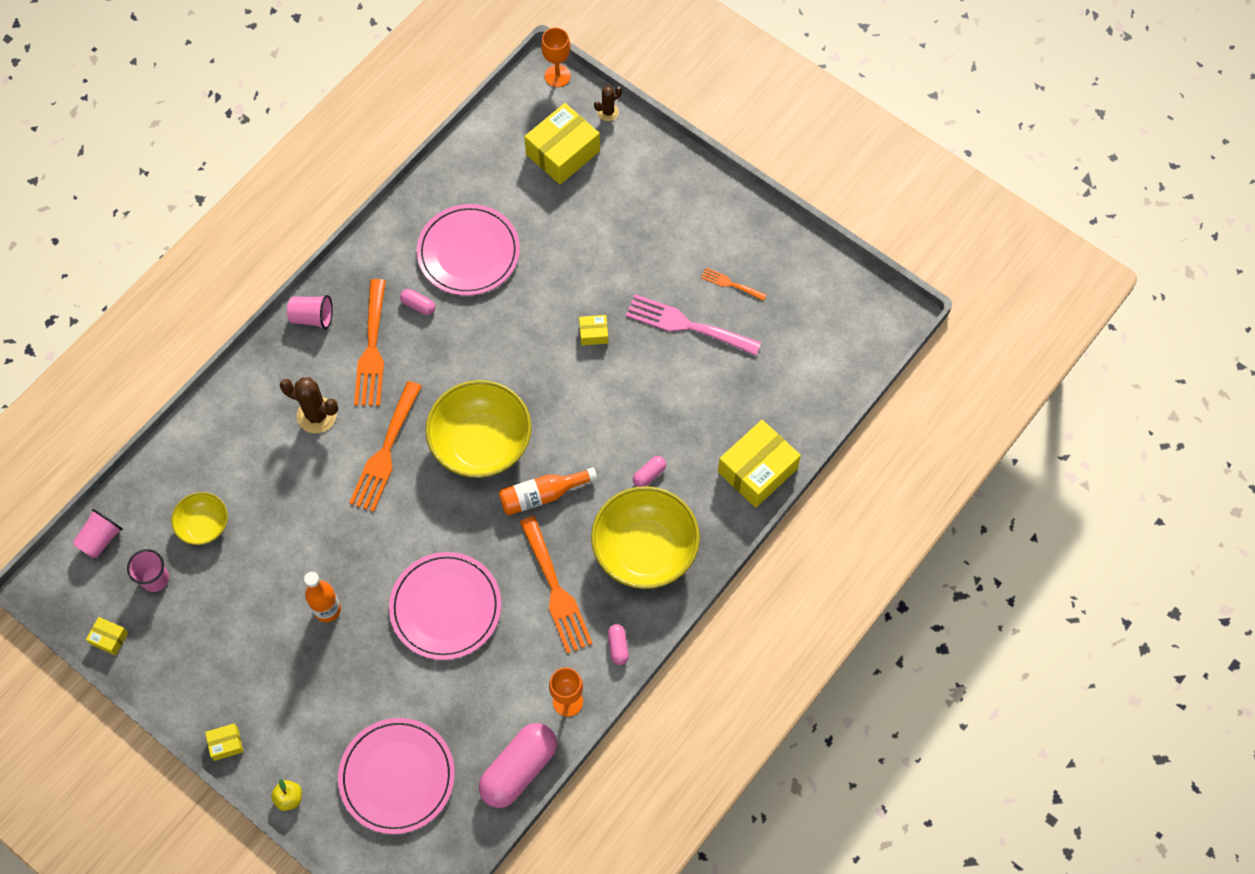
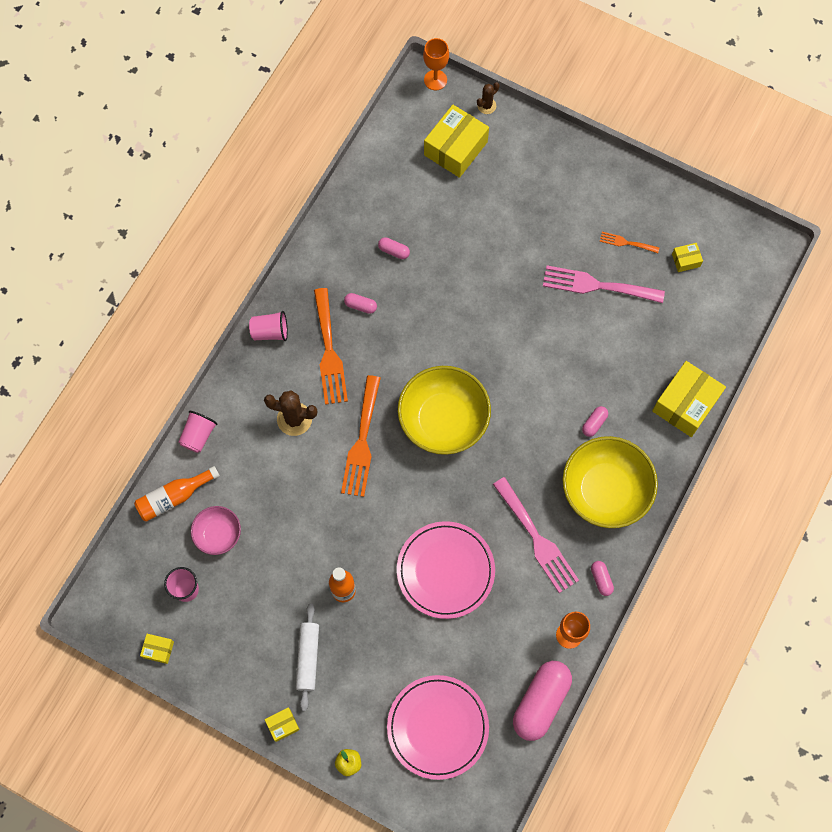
camera: 10 degrees left, 5 degrees up
(100, 539) = (130, 562): pink cup -> pink cup (198, 435)
(204, 525) = (218, 534): yellow bowl -> pink bowl
(271, 676) = (308, 658): none -> white rolling pin
(468, 252) = (394, 251): pink plate -> pink capsule
(542, 495) = (506, 457): orange bottle -> orange bottle (174, 497)
(556, 590) = (537, 539): orange fork -> pink fork
(593, 333) = (518, 306): yellow box -> yellow box (686, 260)

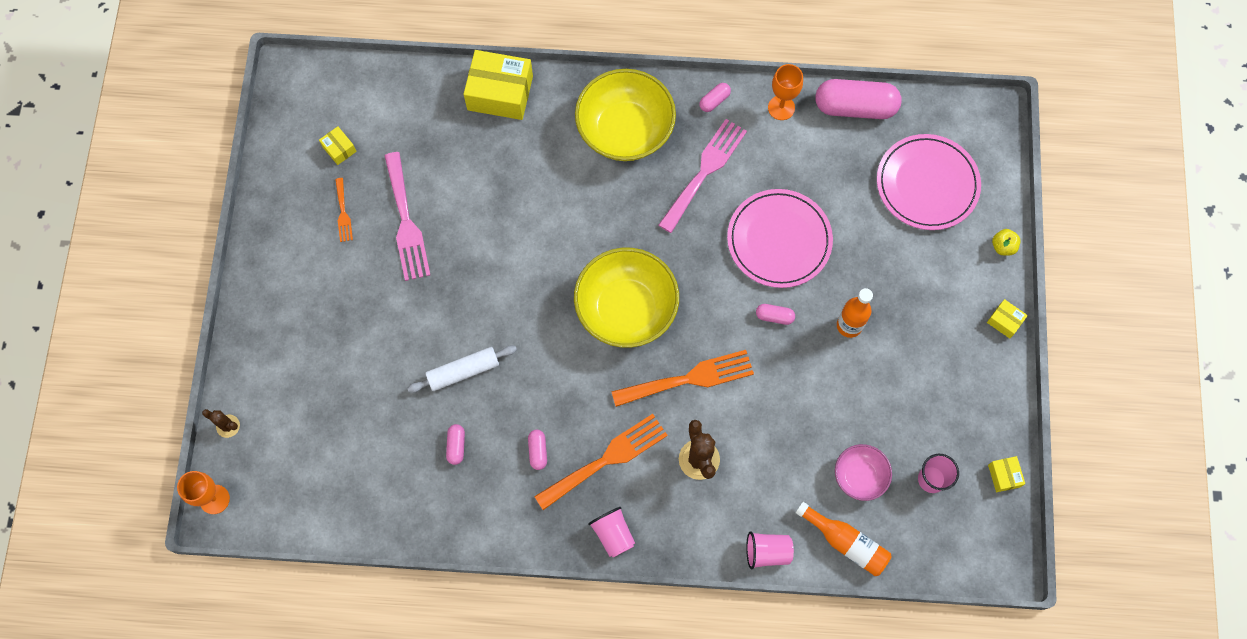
camera: 115 degrees left, 0 degrees up
(308, 658) = (930, 328): white rolling pin -> white rolling pin (463, 371)
(455, 148) = (298, 436): yellow box -> none
(594, 423) = (560, 166): pink capsule -> pink capsule (774, 316)

